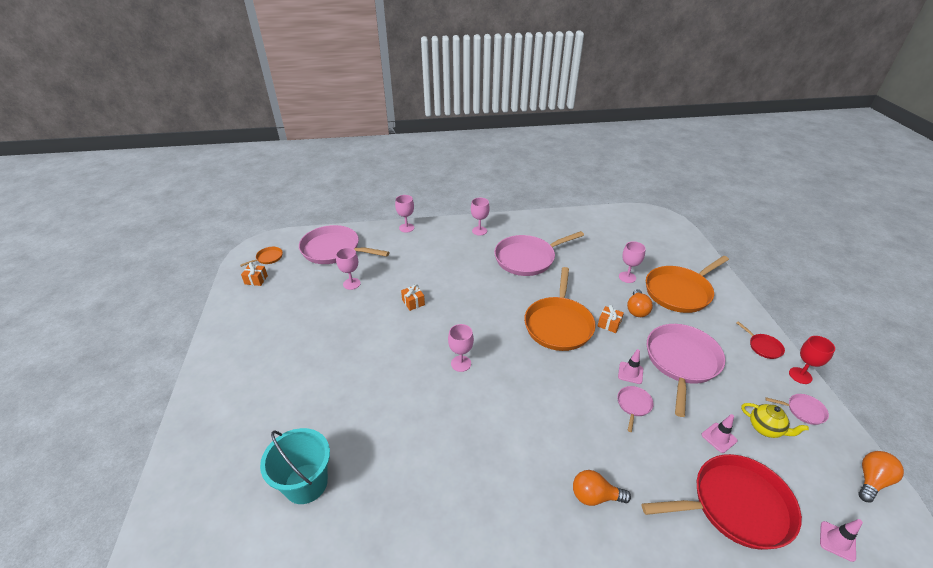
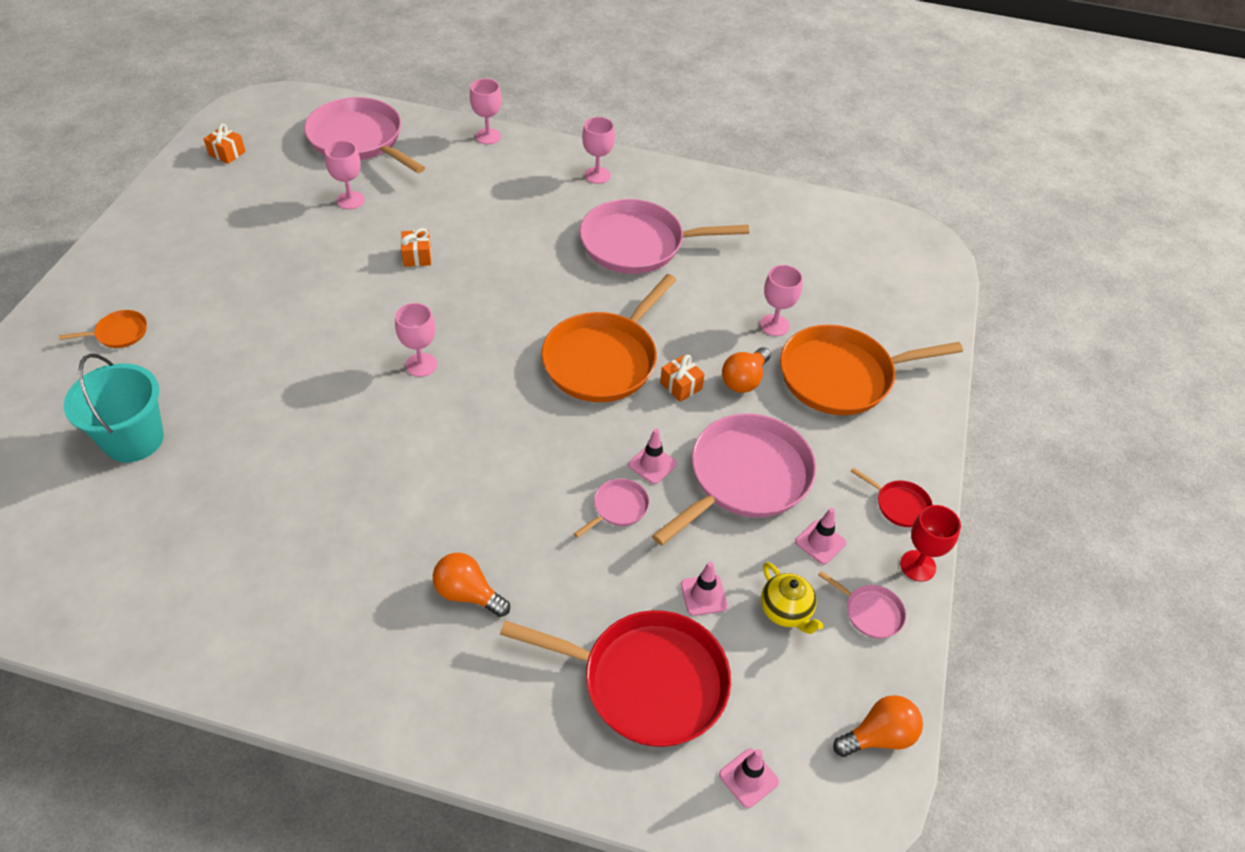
camera: 20 degrees right, 10 degrees up
(268, 258) = (262, 124): orange pan -> orange pan (119, 333)
(746, 382) = (820, 542): none -> pink traffic cone
(763, 347) = (900, 505): red pan -> red pan turned 45 degrees counterclockwise

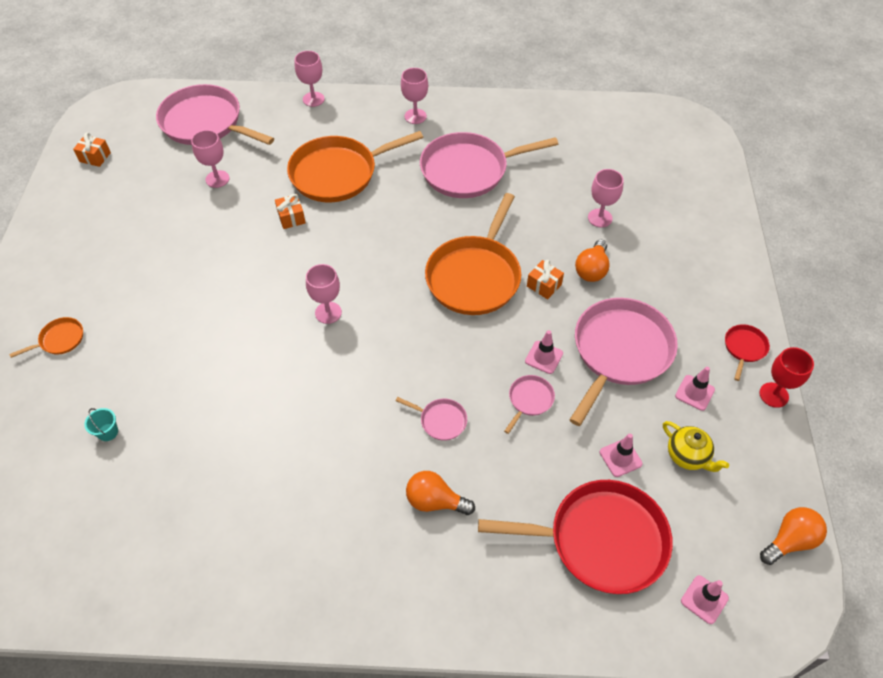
camera: 10 degrees left, 5 degrees up
(134, 439) = (108, 432): turquoise bucket -> turquoise bucket, size x0.40
(841, 376) = (665, 250): orange pan -> orange pan (338, 173)
(871, 612) = (751, 441): pink pan -> pink pan (441, 420)
(900, 505) = (744, 348): red pan -> red pan turned 90 degrees counterclockwise

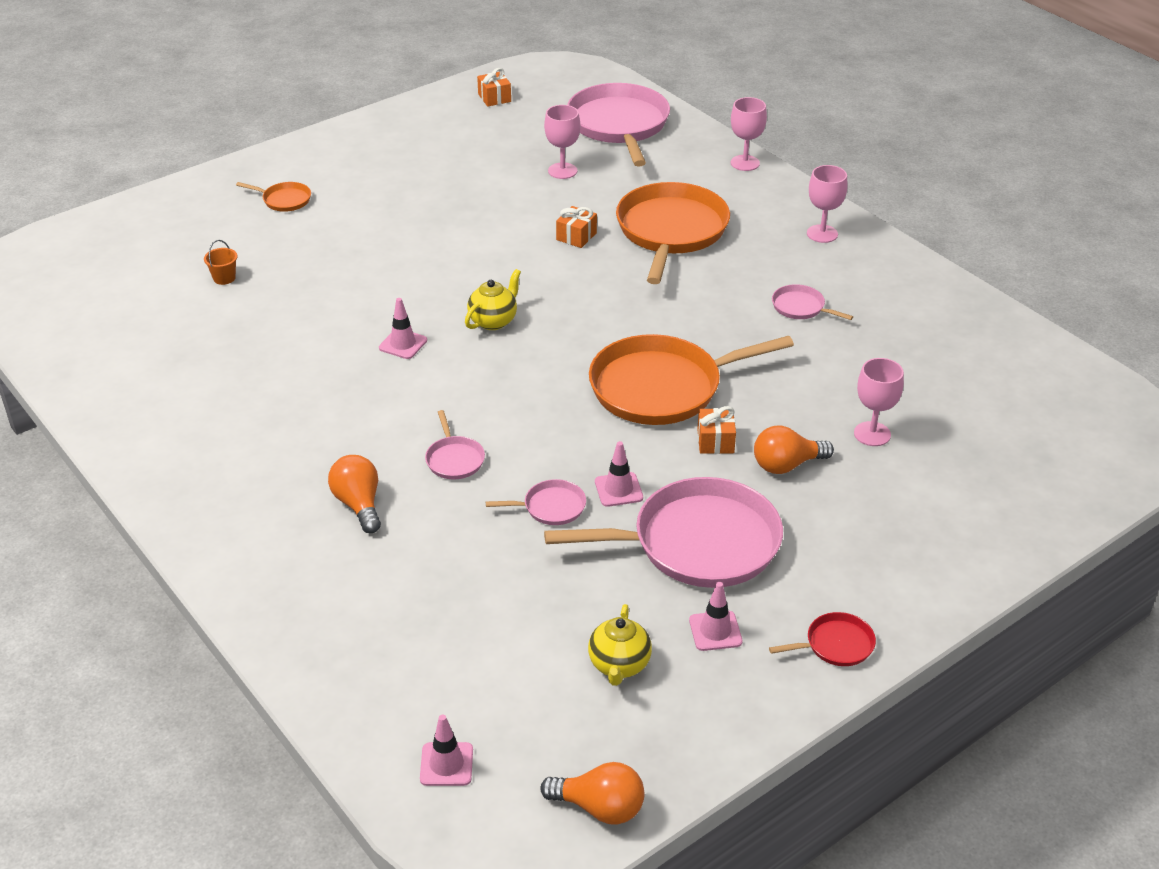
camera: 50 degrees right, 15 degrees down
(108, 432) = (224, 278): turquoise bucket -> orange bucket
(328, 313) = (493, 321): pink goblet -> yellow teapot
(338, 173) = (671, 231): orange pan -> orange pan turned 75 degrees clockwise
(468, 170) = (800, 307): pink pan -> pink pan, size x0.43
(601, 540) = (437, 646): red pan -> none
(620, 458) = (556, 612): pink traffic cone -> pink traffic cone (403, 344)
(773, 395) = (797, 703): red goblet -> none

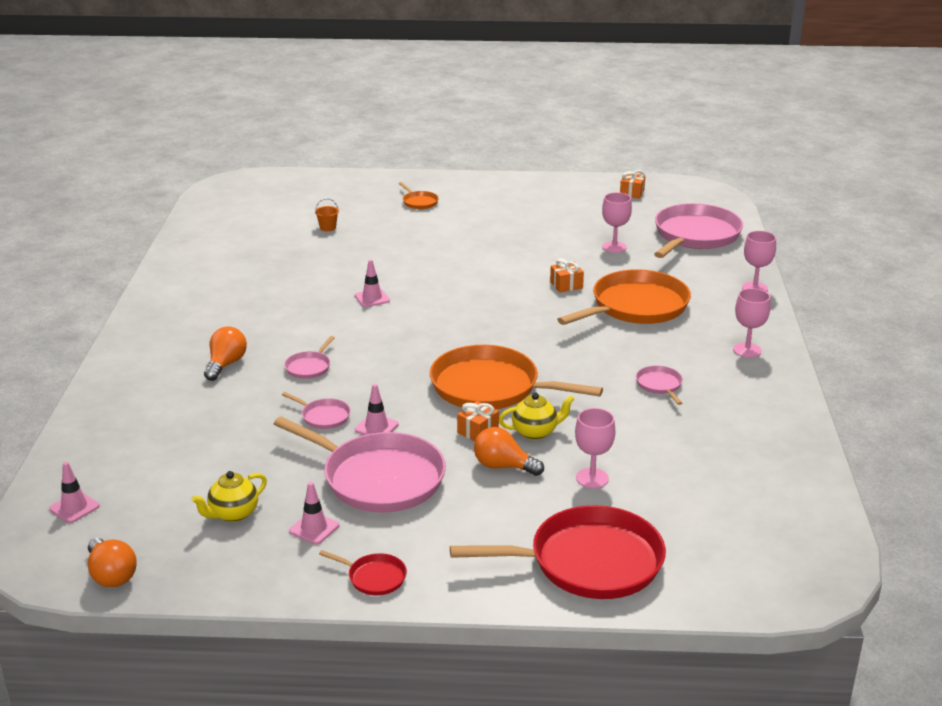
camera: 40 degrees right, 10 degrees down
(493, 321) = (442, 308): yellow teapot -> yellow teapot (535, 432)
(976, 517) = (589, 562): none -> red pan

